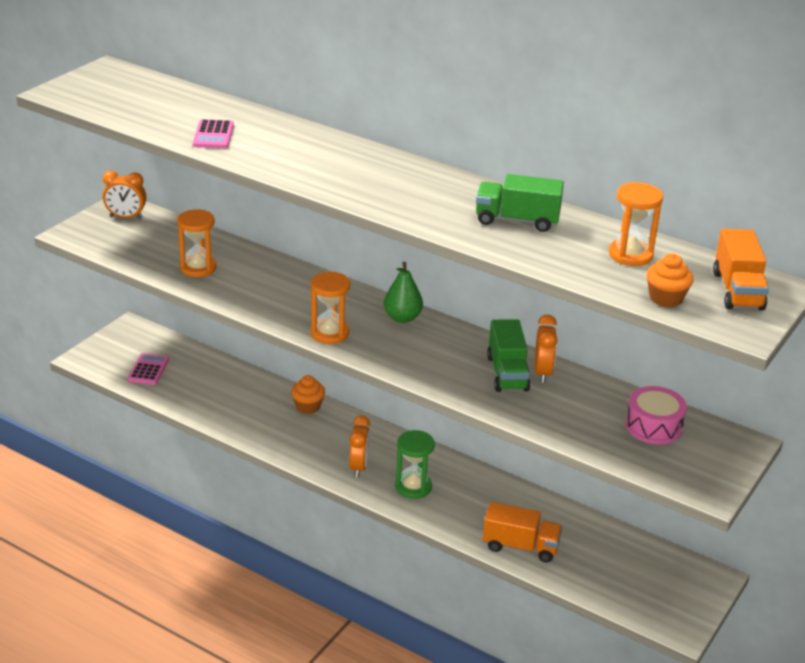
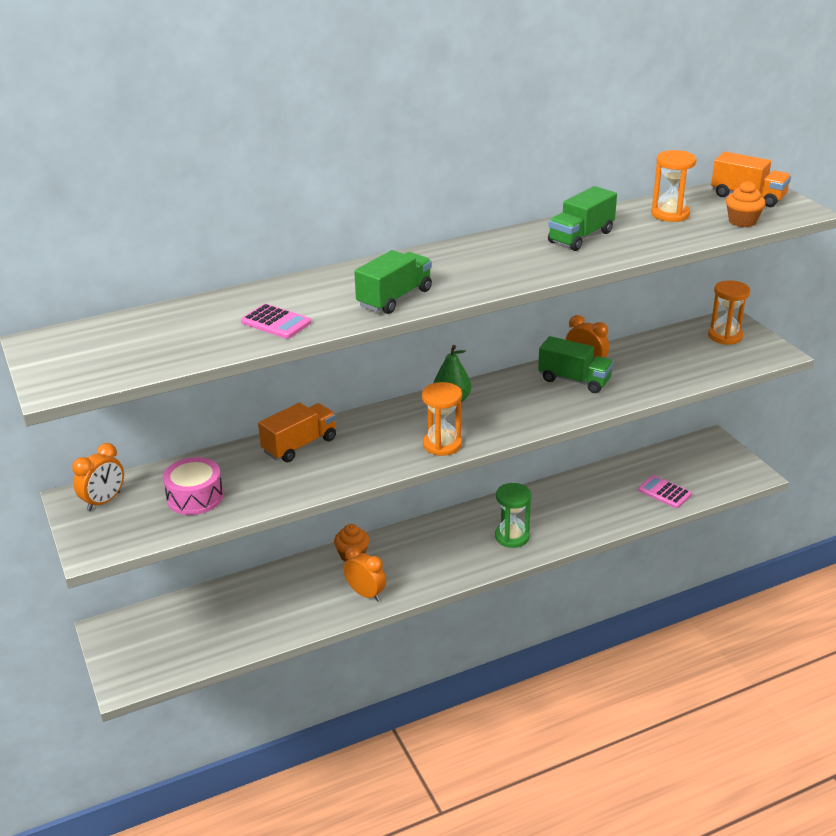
camera: 55 degrees left, 0 degrees up
(148, 370) = (194, 640): pink calculator -> pink calculator (664, 492)
(198, 268) = (256, 484): orange hourglass -> orange hourglass (725, 336)
(300, 168) = (394, 298): none -> green truck
(359, 467) = (462, 557): orange clock -> orange clock (366, 594)
(520, 546) = (623, 510): orange truck -> orange truck (299, 445)
(653, 426) = (688, 346): pink drum -> pink drum (195, 497)

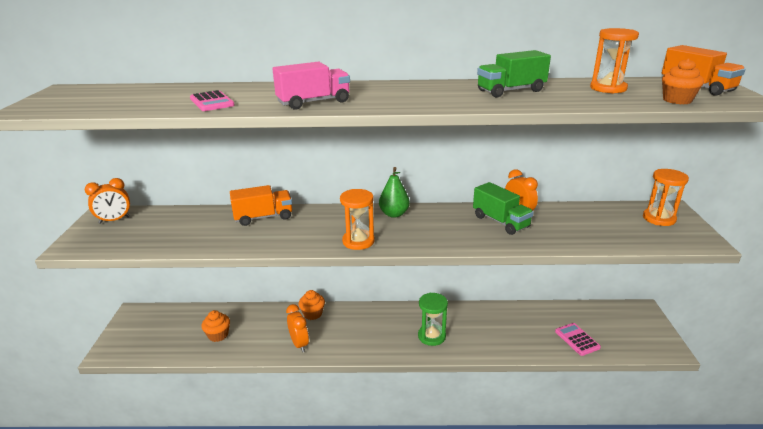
camera: 25 degrees right, 5 degrees down
(195, 497) = (165, 232): pink drum -> none
(253, 617) = (218, 335): none -> orange cupcake
(394, 298) = (313, 102): green truck -> pink truck

